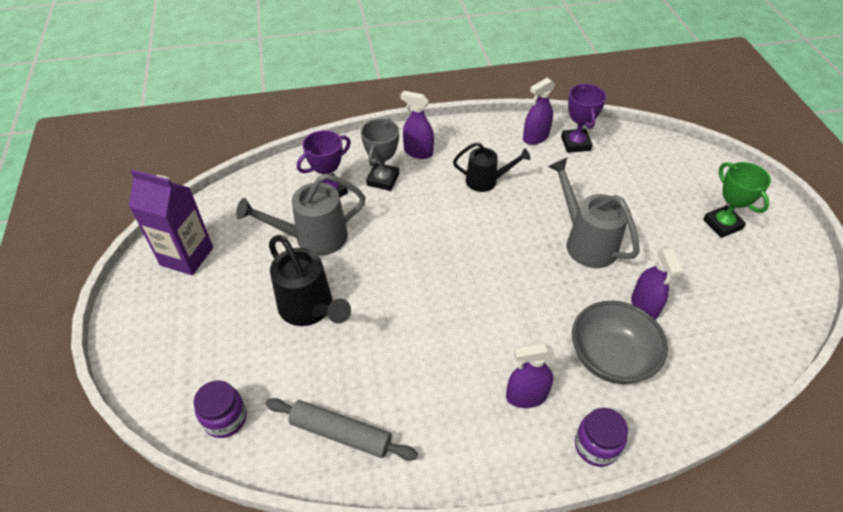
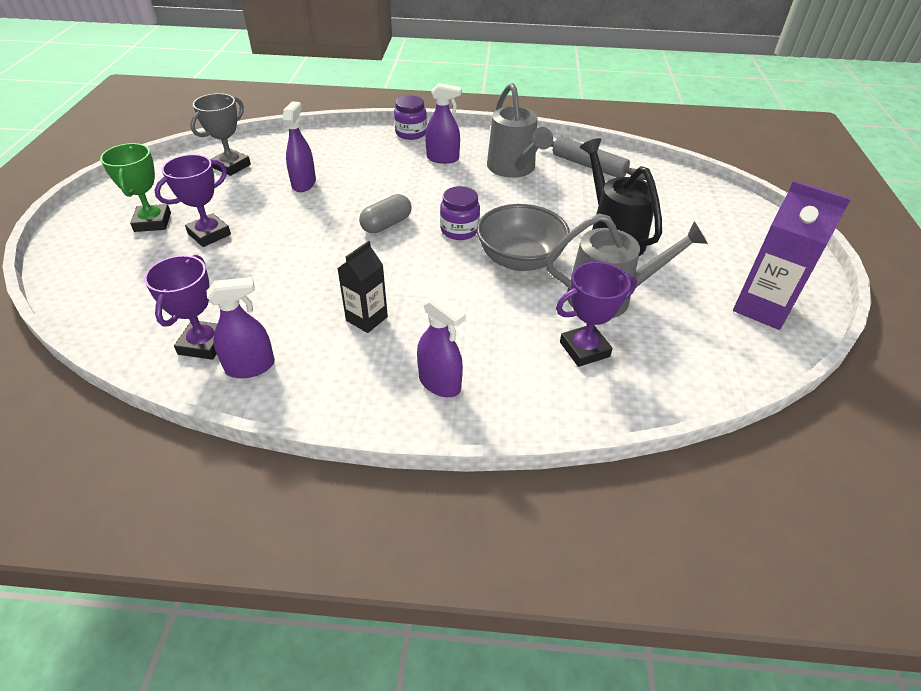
camera: 165 degrees left, 5 degrees down
(225, 418) = (680, 186): purple jar -> purple jar (459, 230)
(383, 179) = (506, 351): grey trophy -> grey trophy (231, 166)
(486, 181) = (366, 318): black watering can -> black carton
(526, 271) = (386, 224): none -> grey capsule
(585, 241) = (306, 235): grey watering can -> grey watering can (514, 169)
(610, 358) = (362, 164): grey bowl -> grey bowl (520, 259)
(664, 223) = (209, 234): none -> purple trophy

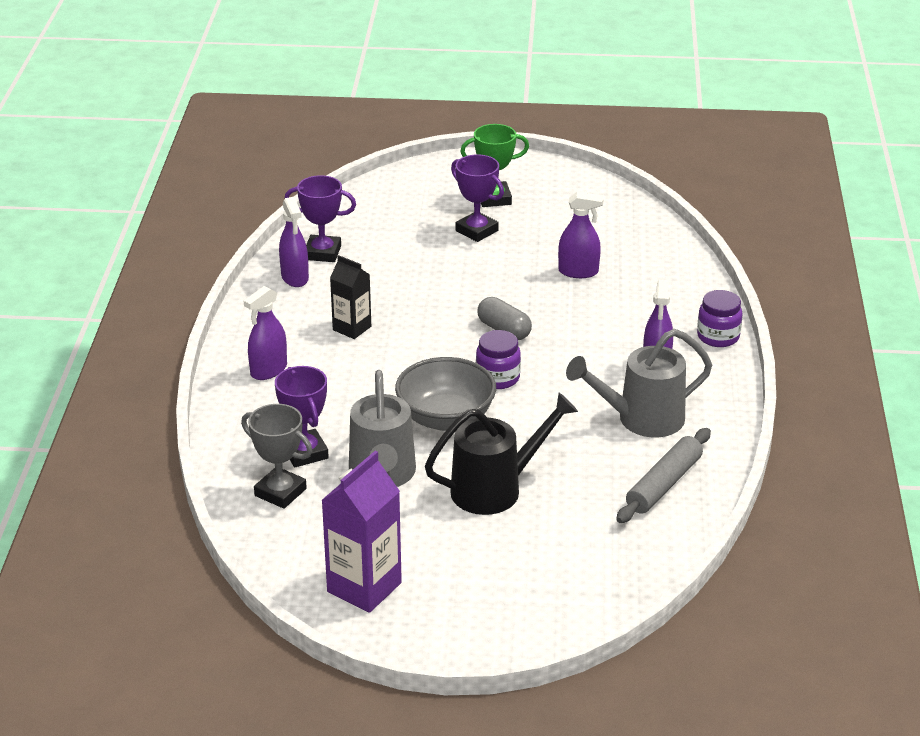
camera: 90 degrees right, 10 degrees down
(231, 166) = (607, 223): grey trophy -> grey trophy (280, 492)

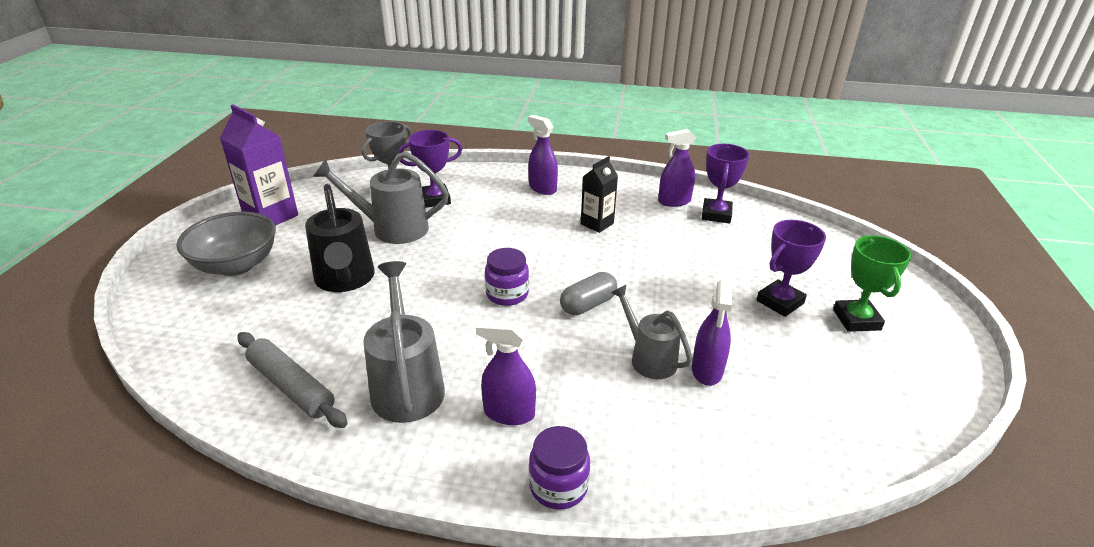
camera: 95 degrees right, 0 degrees up
(446, 418) = (454, 262): grey bowl -> grey bowl (236, 265)
(571, 298) = (648, 358): none -> grey watering can

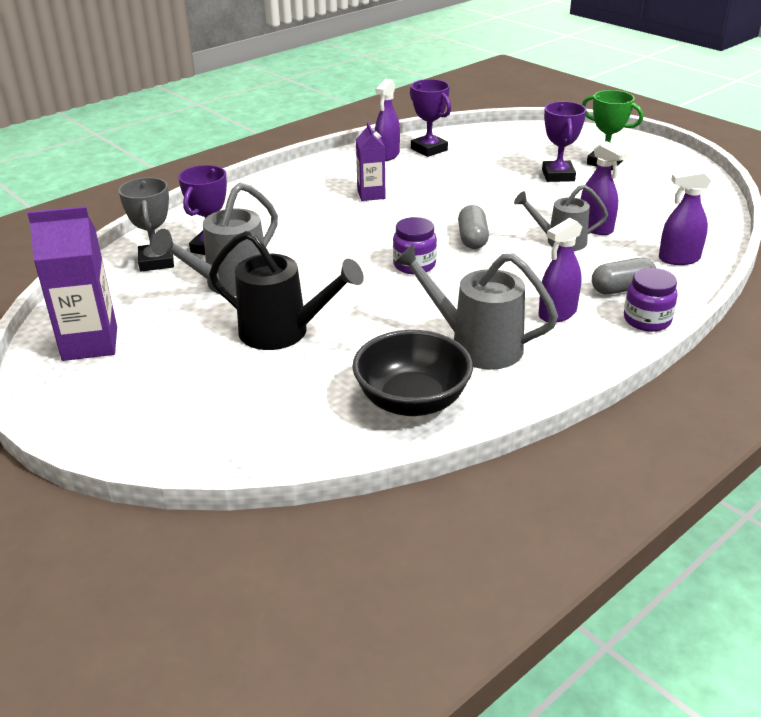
camera: 50 degrees left, 0 degrees up
(236, 265) = (161, 387): grey bowl -> none
(291, 386) = (412, 401): grey rolling pin -> black bowl
(542, 188) = (279, 195): purple spray bottle -> purple spray bottle (679, 259)
(597, 224) = (371, 194): black carton -> purple carton
(603, 440) = (622, 289): none -> grey capsule

